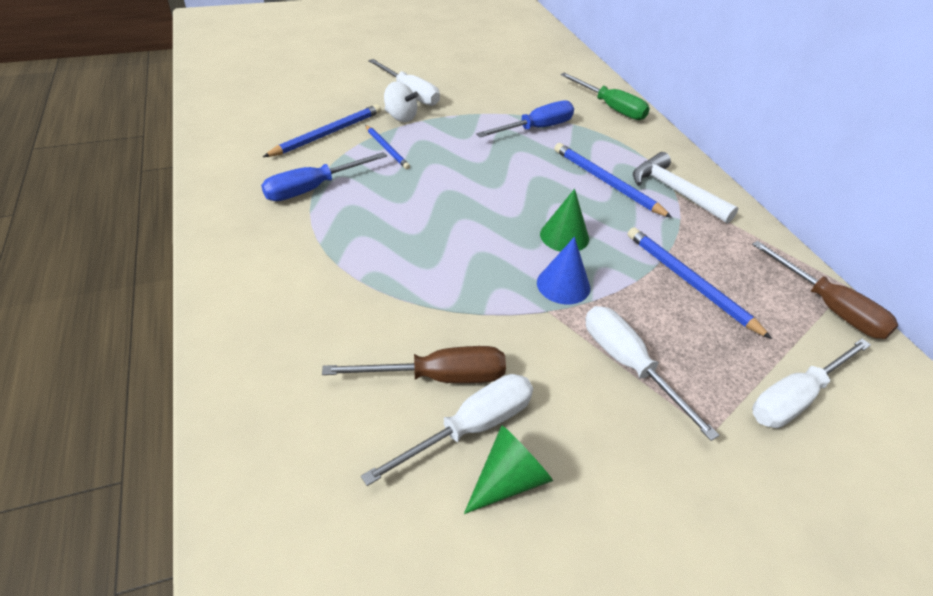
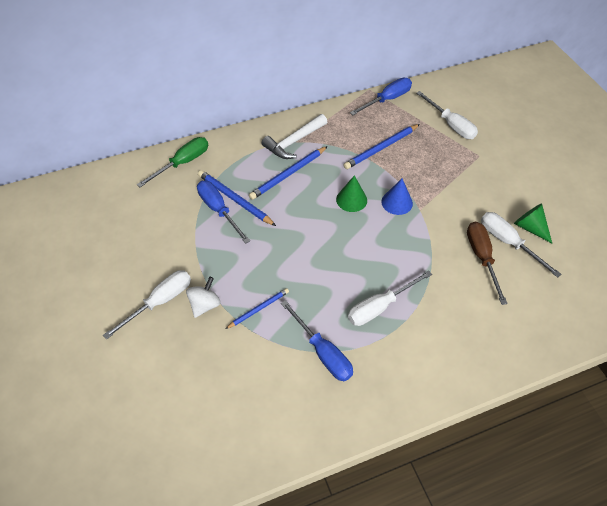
camera: 90 degrees left, 10 degrees up
(327, 134) = (238, 358): blue pencil -> blue pencil (234, 199)
(628, 365) = (449, 180): white screwdriver -> white screwdriver (380, 307)
(829, 307) = (387, 99): brown screwdriver -> blue screwdriver

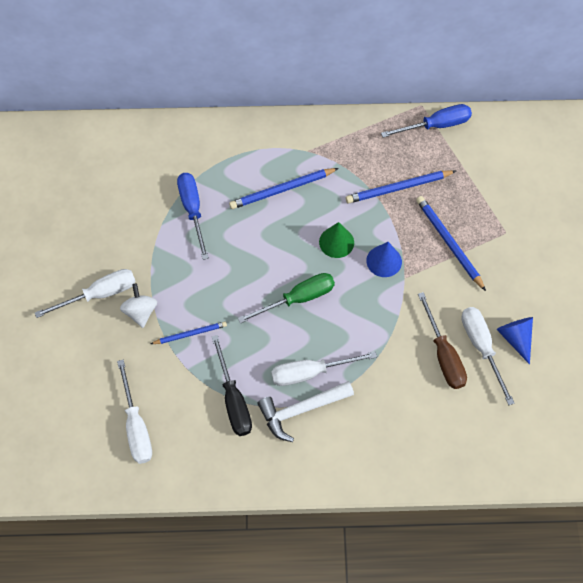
camera: 20 degrees right, 10 degrees up
(183, 163) = (176, 141): green screwdriver -> green screwdriver (298, 299)
(205, 305) = (141, 312): white spinning top -> white spinning top turned 60 degrees counterclockwise
(234, 199) = (214, 202): blue pencil -> blue pencil (448, 243)
(294, 142) = (305, 150): white hammer -> white hammer (301, 410)
(323, 352) = (233, 400): blue screwdriver -> black screwdriver
(451, 125) = (494, 182): white screwdriver -> white screwdriver (136, 426)
(481, 257) = (443, 355): brown screwdriver -> brown screwdriver turned 150 degrees clockwise
(530, 227) = (515, 338): green cone -> blue cone

